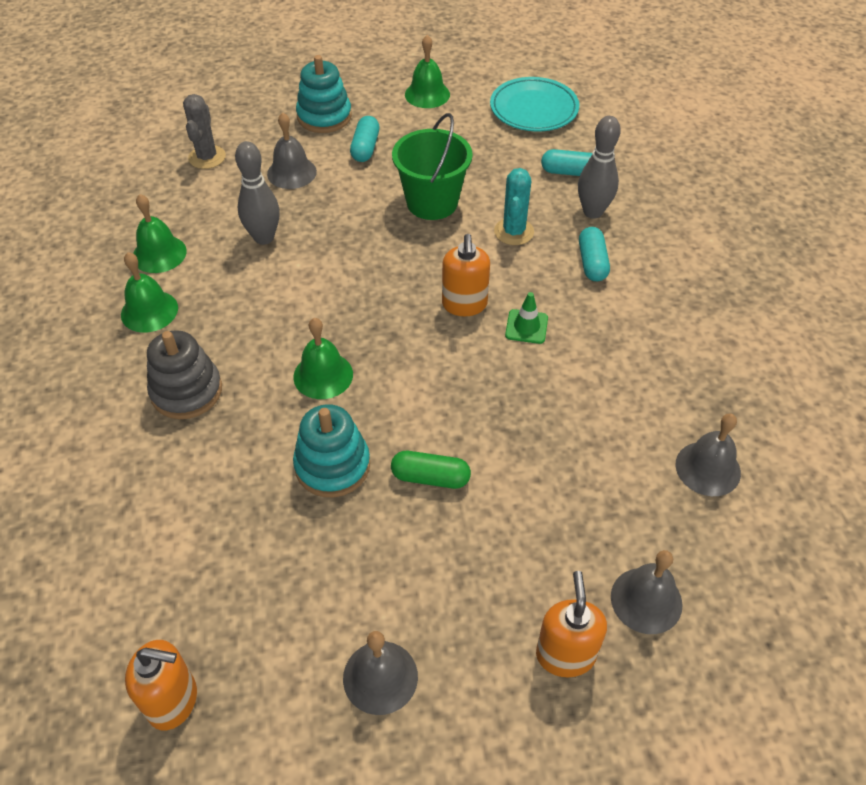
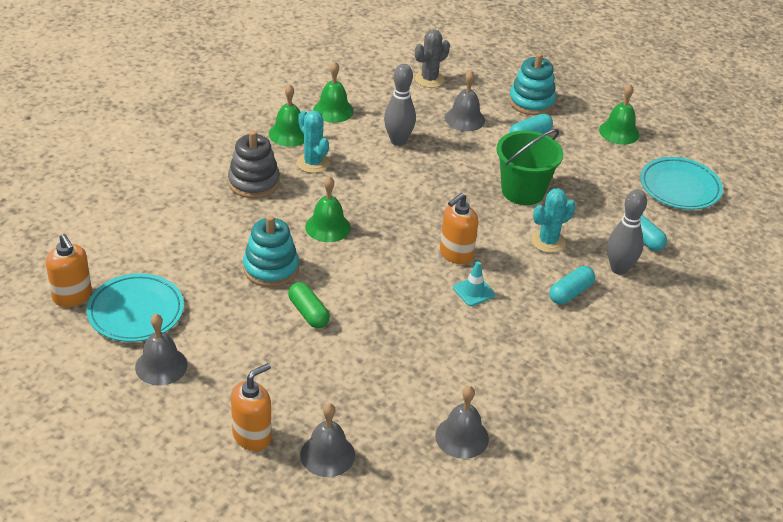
camera: 45 degrees right, 10 degrees down
(216, 323) = (313, 163): none -> turquoise cactus
(268, 646) = (136, 312): none -> turquoise plate
(526, 326) = (473, 291): green traffic cone -> turquoise traffic cone

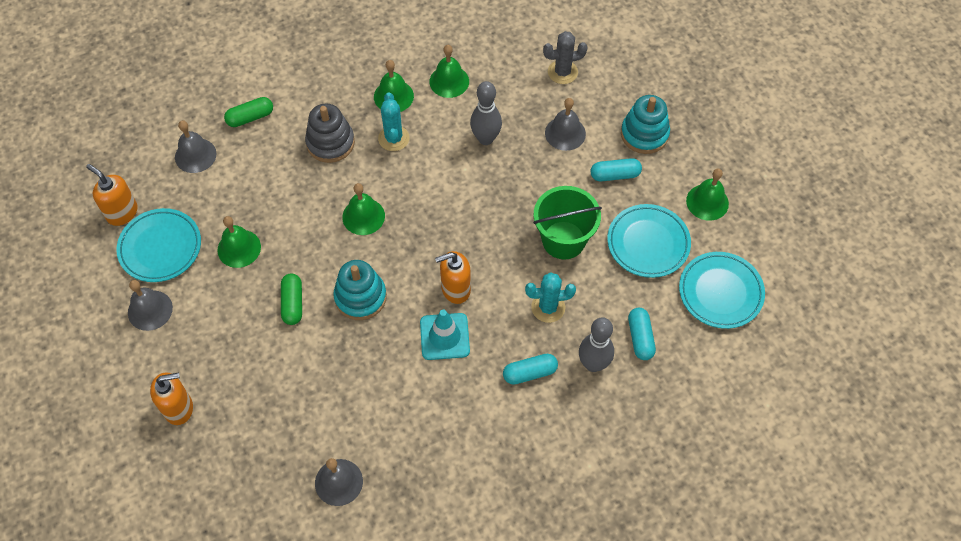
camera: 30 degrees right, 20 degrees up
(72, 296) = (122, 212): orange soap dispenser -> orange soap dispenser turned 135 degrees clockwise
(158, 185) = (250, 117): none -> green capsule
(221, 287) = (239, 248): none -> green bell
(271, 268) = (290, 244): turquoise stacking toy -> turquoise stacking toy (360, 297)
(327, 454) = (224, 451): grey bell -> grey bell (195, 155)
(473, 291) = (444, 336): turquoise traffic cone -> turquoise traffic cone, size x1.52
(595, 172) = (648, 243): none -> turquoise plate

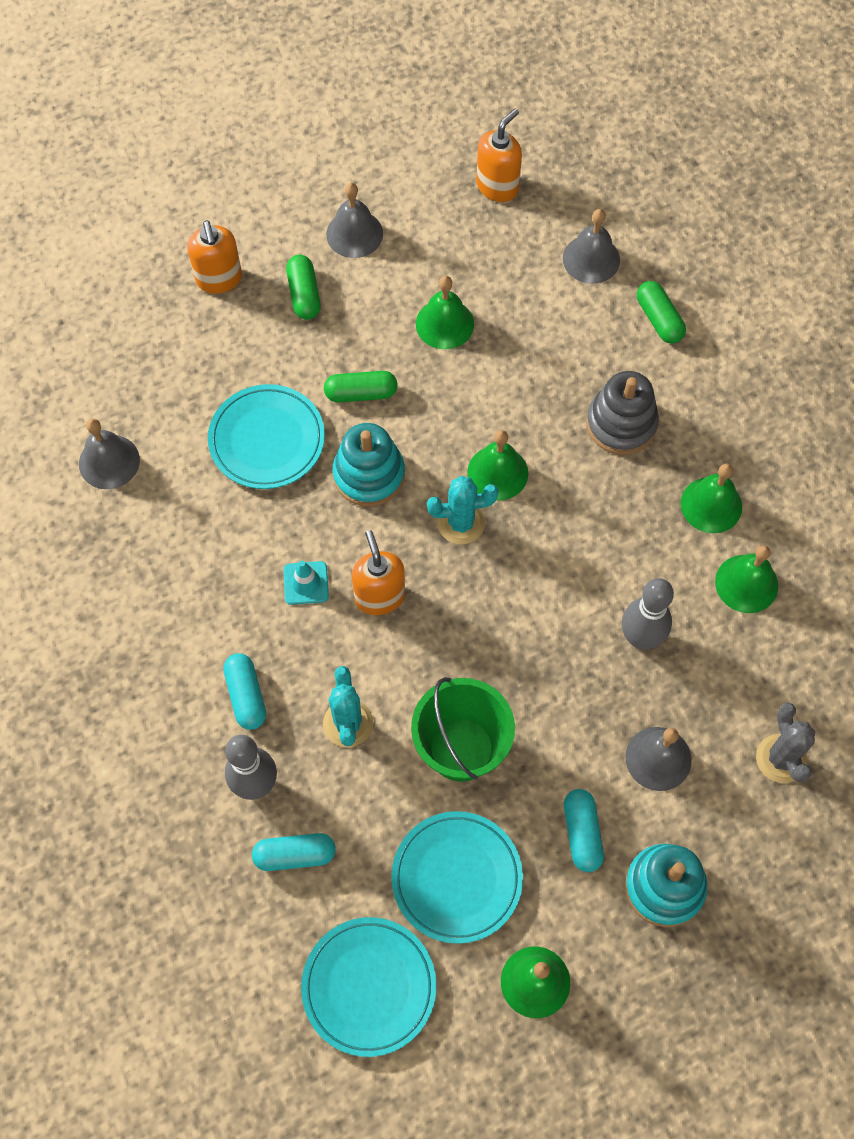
camera: 90 degrees right, 5 degrees up
(160, 247) = (445, 235): turquoise plate -> turquoise plate (267, 440)
(201, 344) = (304, 294): none -> green capsule
(393, 138) = (633, 507): turquoise cactus -> turquoise cactus (461, 523)
(444, 336) = (306, 583): turquoise traffic cone -> turquoise traffic cone, size x0.66

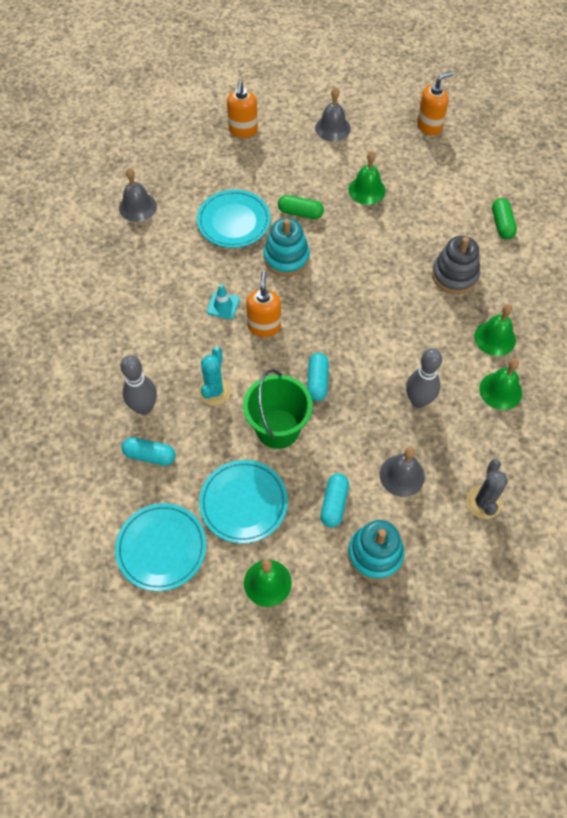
camera: 20 degrees right, 5 degrees down
(246, 695) = (160, 356): turquoise capsule -> turquoise capsule (317, 381)
(304, 294) = (289, 151): green capsule -> none
(461, 523) = (331, 301): turquoise cactus -> none
(497, 472) = (365, 280): green bell -> none
(591, 259) = (472, 180): grey bell -> none

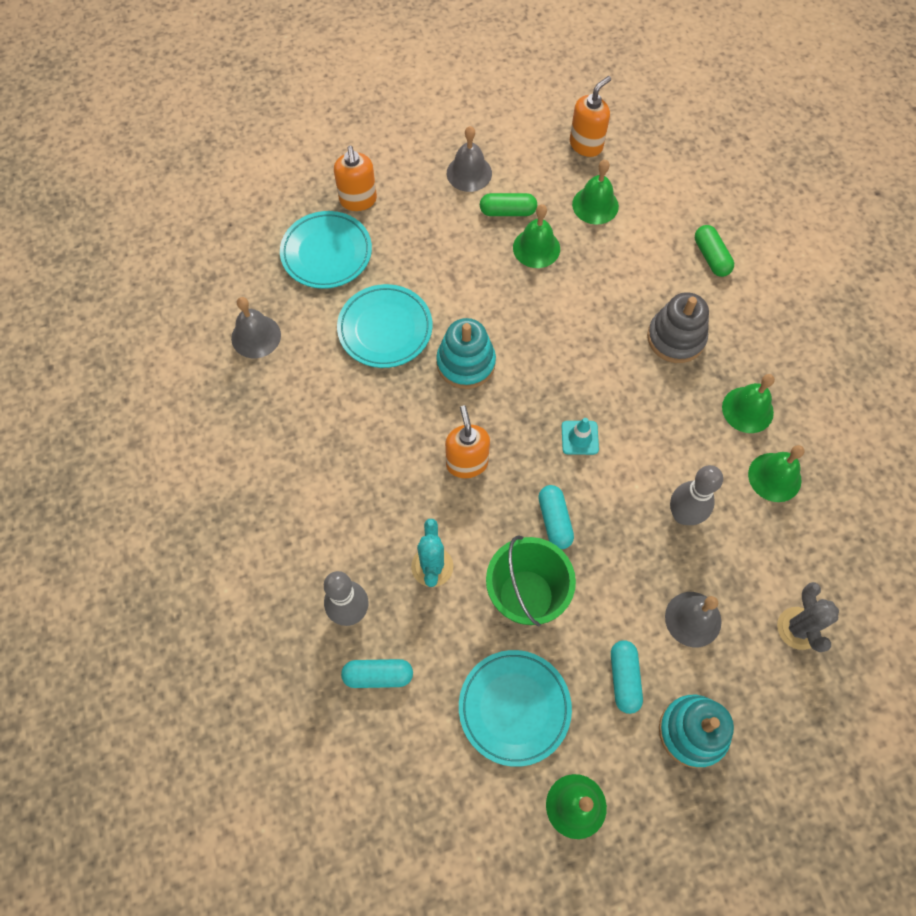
camera: 15 degrees left, 5 degrees up
(161, 548) = (432, 797): turquoise plate -> turquoise plate (326, 253)
(223, 305) = (407, 447): turquoise traffic cone -> turquoise traffic cone (579, 438)
(300, 213) = (464, 297): green capsule -> green capsule (507, 211)
(422, 169) = (595, 205): none -> green bell

